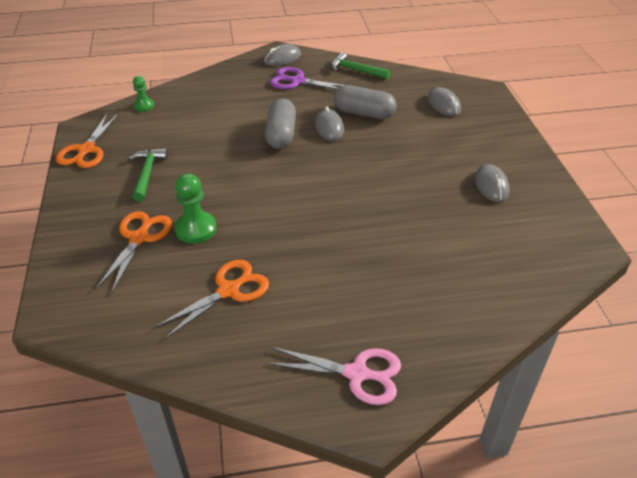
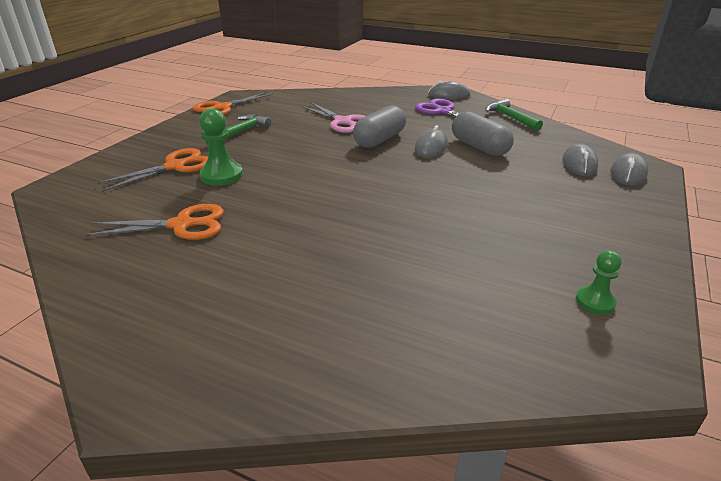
camera: 35 degrees right, 10 degrees down
(144, 106) = (297, 96): green pawn -> green pawn (595, 301)
(357, 374) = (184, 346): pink scissors -> pink scissors (343, 122)
(491, 185) = (559, 246): grey mouse -> grey mouse (628, 173)

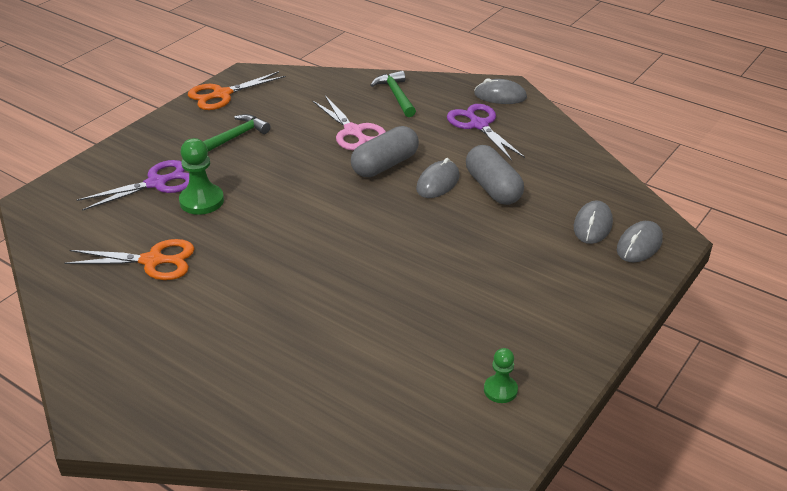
camera: 10 degrees right, 5 degrees up
(175, 166) = (157, 183): orange scissors -> purple scissors
(510, 118) = (555, 143): green hammer -> green hammer (396, 95)

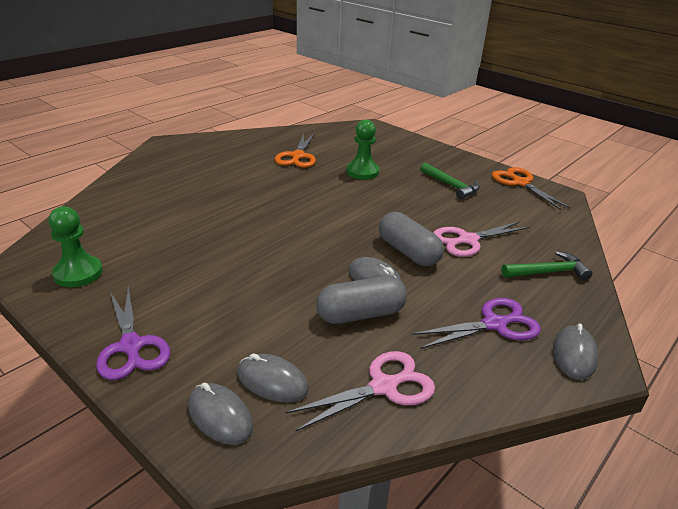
camera: 95 degrees right, 5 degrees down
(157, 183) = (387, 158): purple scissors -> purple scissors (131, 346)
(500, 390) = (78, 273): green pawn -> green pawn, size x1.63
(571, 174) = (384, 386): none -> pink scissors

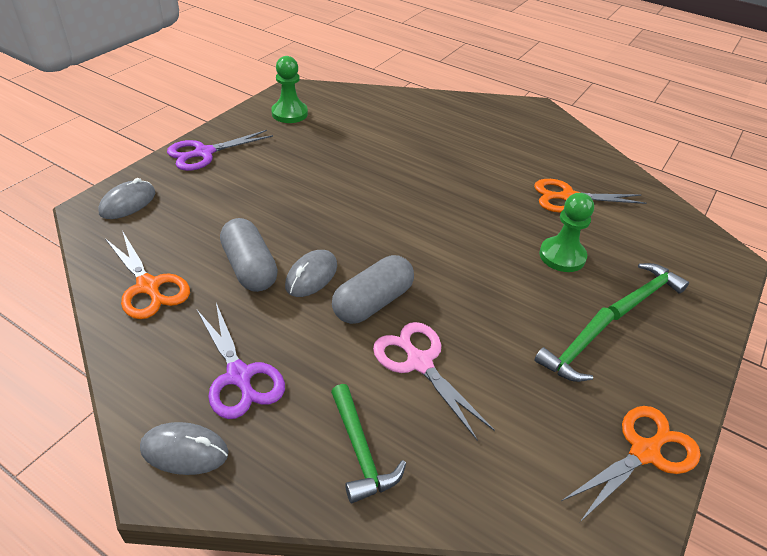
camera: 80 degrees right, 10 degrees up
(272, 381) = (161, 223): grey mouse -> none
(384, 386) = (149, 287): pink scissors -> orange scissors
(401, 155) = (644, 294): none -> green hammer

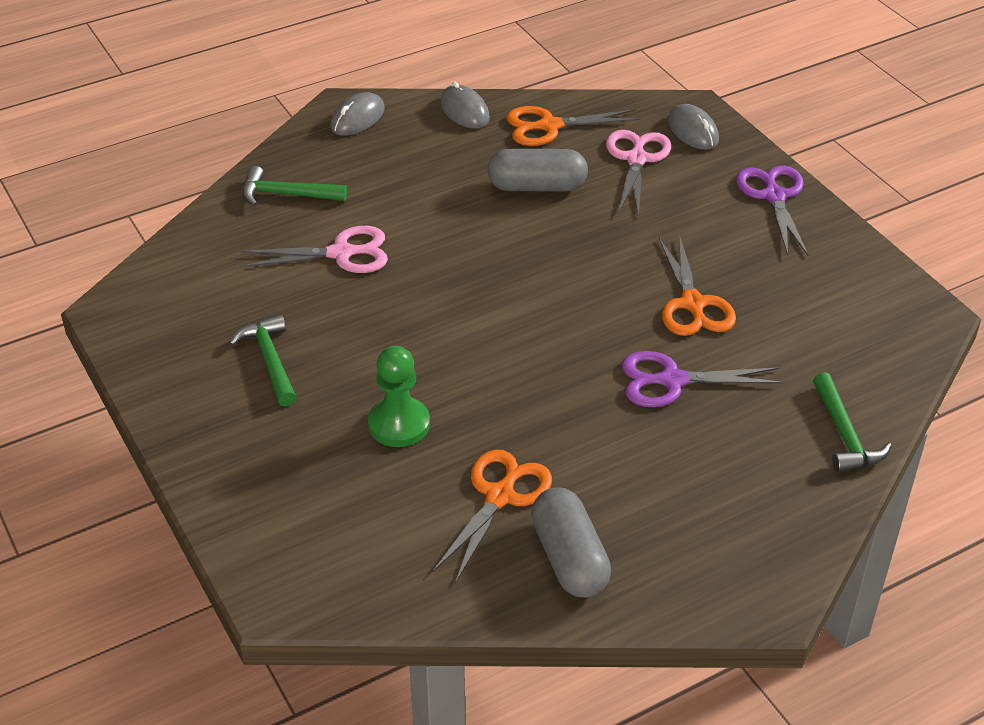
camera: 120 degrees right, 0 degrees up
(183, 223) = (636, 159): none -> pink scissors
(239, 376) = (406, 154): purple scissors -> purple scissors (672, 381)
(289, 113) = (852, 290): green pawn -> none
(311, 276) = (499, 221): grey mouse -> grey mouse (464, 111)
(373, 302) = (434, 250): grey capsule -> grey capsule (569, 558)
(644, 294) = (292, 463): green hammer -> green hammer (844, 434)
(644, 452) = (146, 346): orange scissors -> orange scissors (693, 304)

